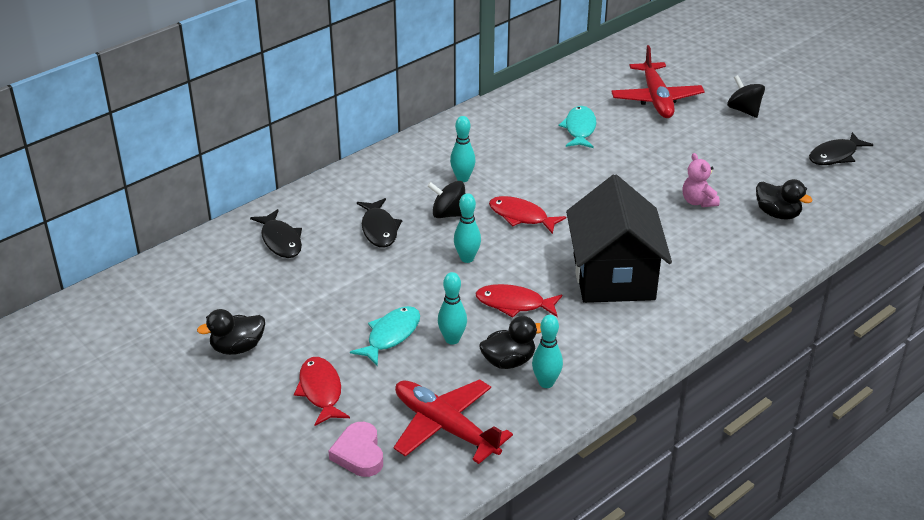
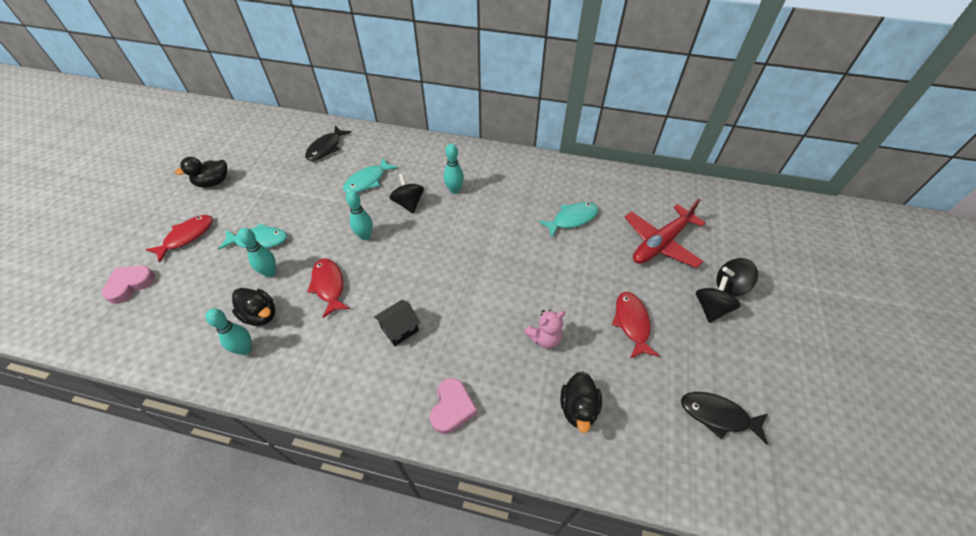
camera: 55 degrees right, 15 degrees up
(237, 347) = (213, 182): black duck -> black duck turned 60 degrees counterclockwise
(379, 229) = (367, 181): black fish -> turquoise fish
(445, 427) = (172, 315): red plane -> none
(521, 216) = (435, 240): red fish -> red fish (632, 323)
(613, 277) = (399, 329): black house -> black house, size x0.42
(698, 201) = (544, 338): pink teddy bear -> pink teddy bear turned 150 degrees counterclockwise
(724, 277) = (452, 408): none -> pink heart
(732, 91) = (730, 286): none -> black spinning top

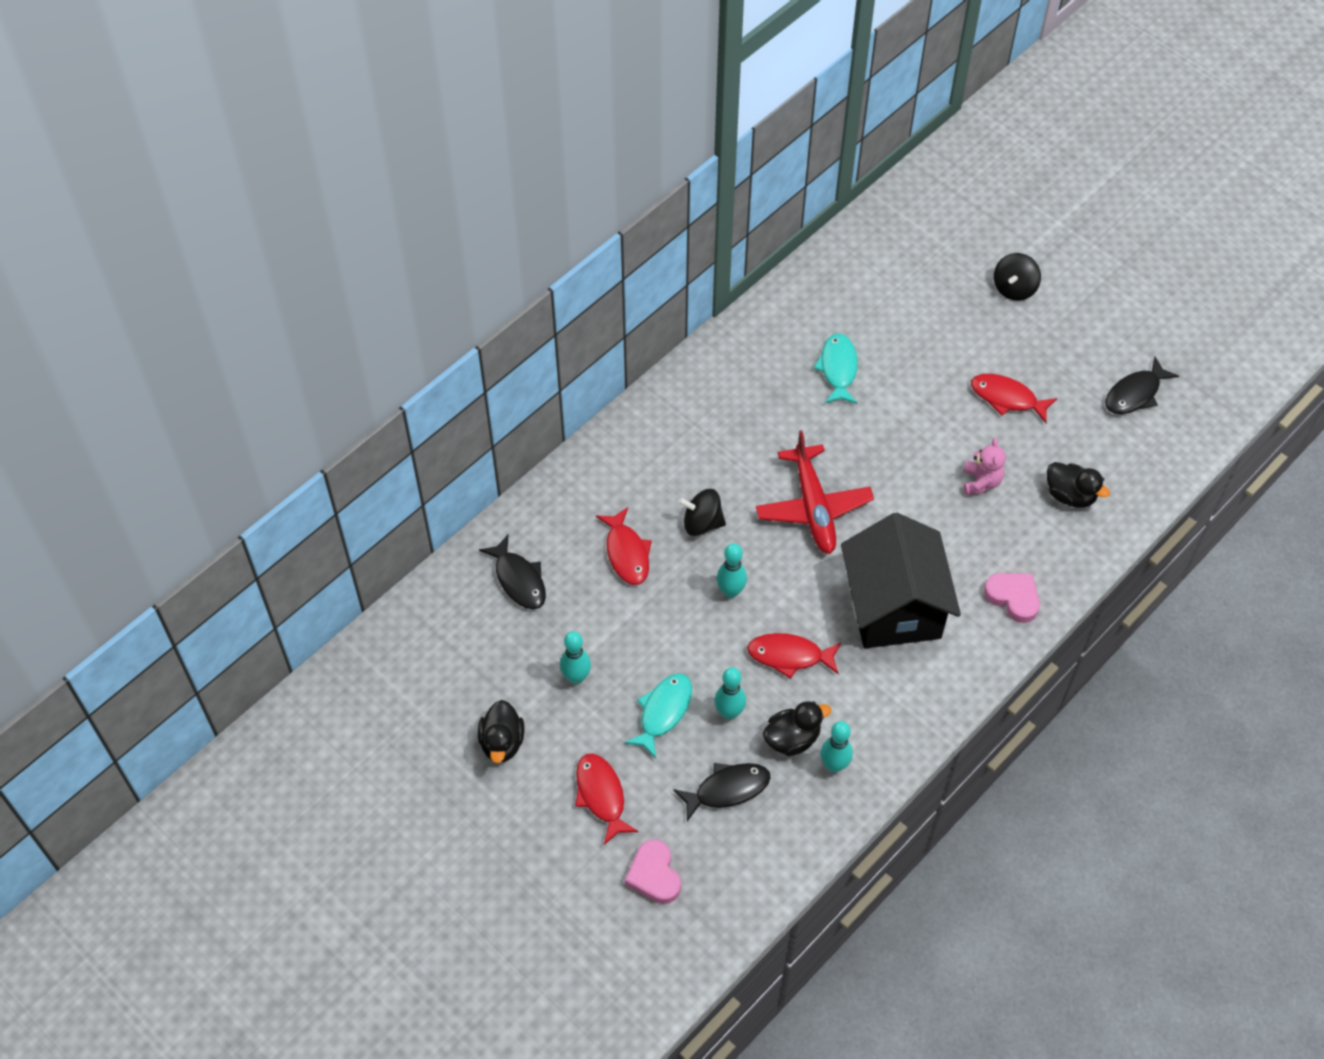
camera: 60 degrees left, 5 degrees up
(207, 296) = (727, 789): none -> black fish
(367, 181) = (627, 553): turquoise fish -> red fish
(399, 329) = (894, 607): black house -> black house, size x2.40
(454, 190) = (710, 463): turquoise bowling pin -> turquoise bowling pin (576, 677)
(661, 243) = (925, 309): red plane -> red plane (813, 507)
(710, 308) = (1029, 322): black spinning top -> none

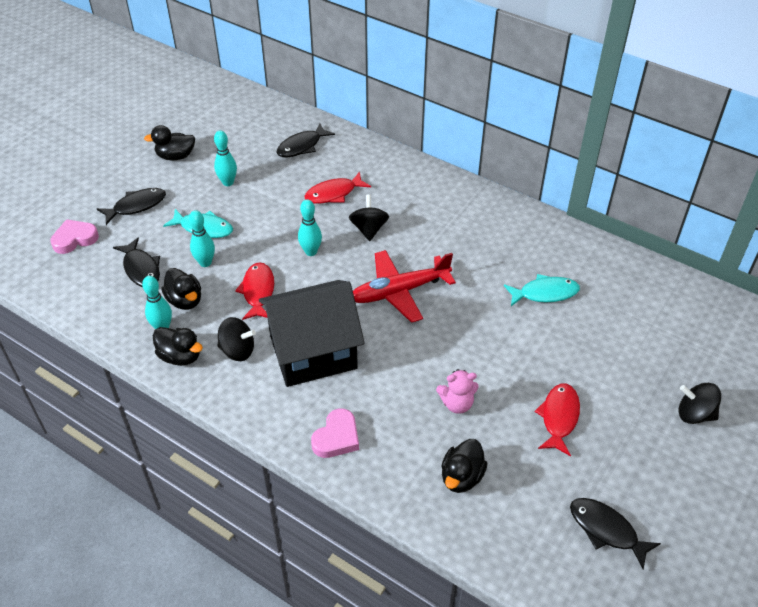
camera: 80 degrees right, 10 degrees down
(601, 795) = (136, 206): red fish -> black fish
(881, 684) = (237, 350): none -> black spinning top
(882, 746) = (180, 356): none -> black duck

